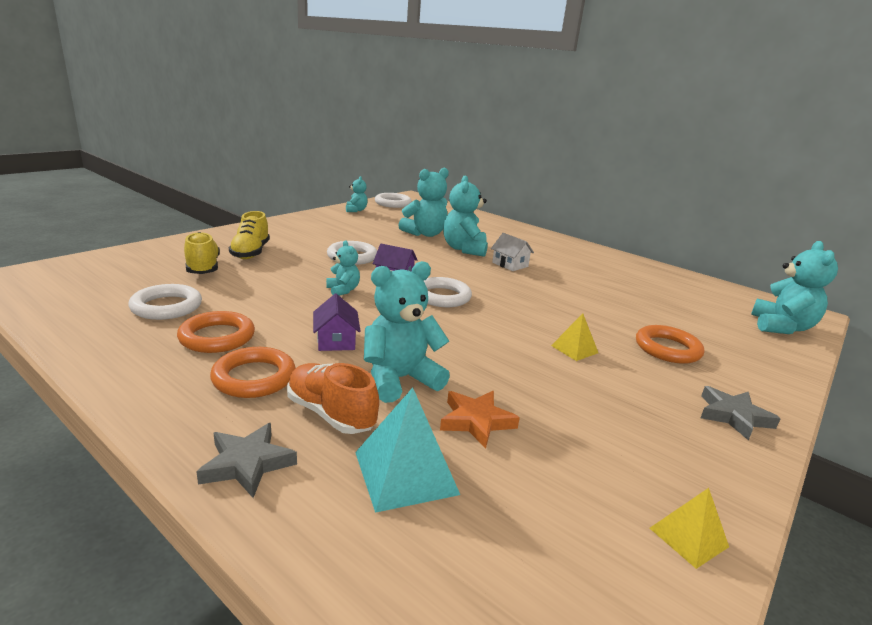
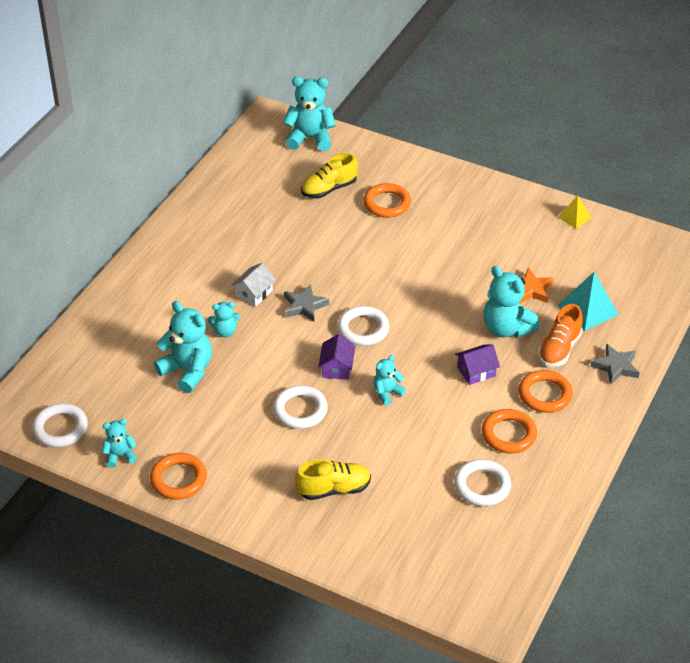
camera: 100 degrees left, 20 degrees up
(203, 268) = (393, 505): yellow shoe -> yellow shoe (329, 189)
(318, 218) = (178, 479): none -> orange ring
(464, 249) = (225, 331): turquoise teddy bear -> turquoise teddy bear, size x0.55
(574, 349) = (415, 250): yellow pyramid -> none
(733, 416) = (462, 187): grey star -> grey star (304, 306)

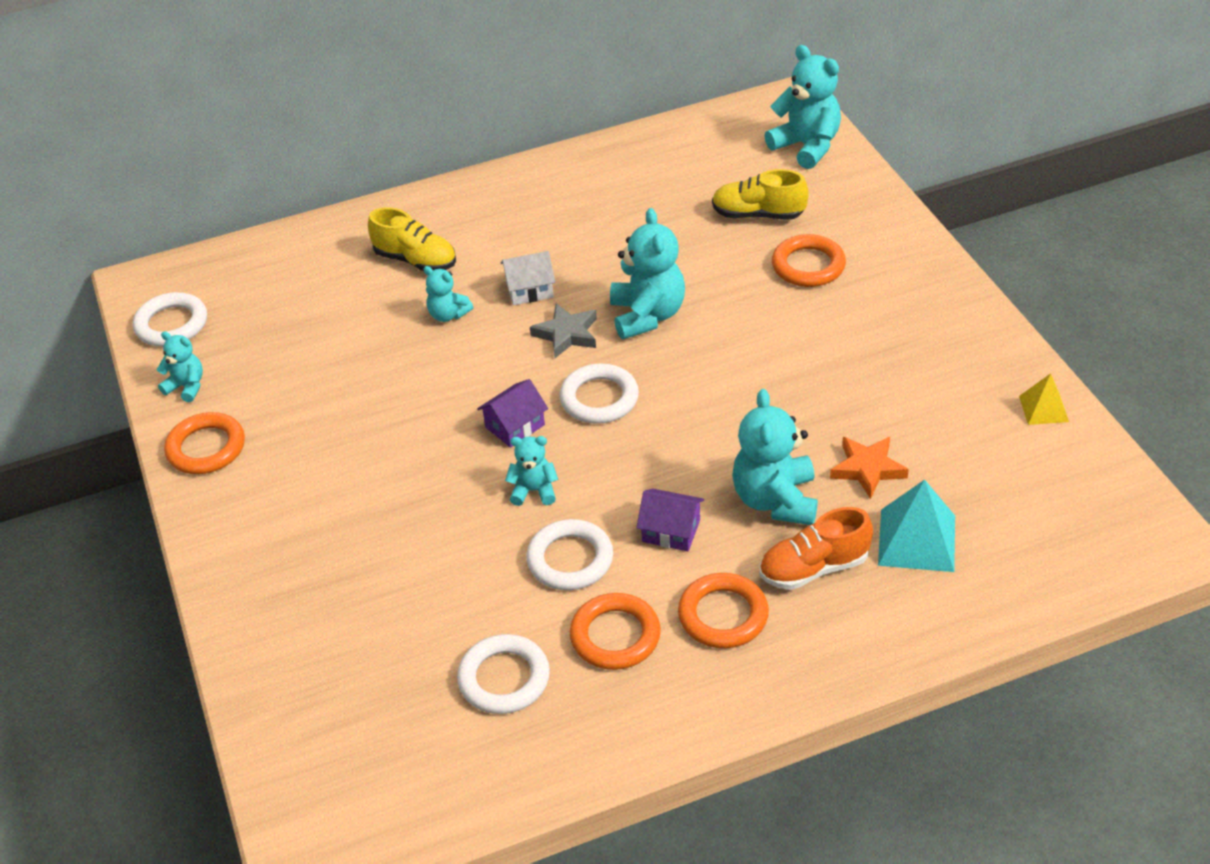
camera: 45 degrees right, 0 degrees up
(187, 371) = (359, 336): turquoise teddy bear -> turquoise teddy bear (647, 315)
(300, 410) = (416, 451): white ring -> white ring (570, 559)
(334, 489) = (339, 565): yellow shoe -> yellow shoe (416, 260)
(615, 367) = (865, 640): grey star -> none

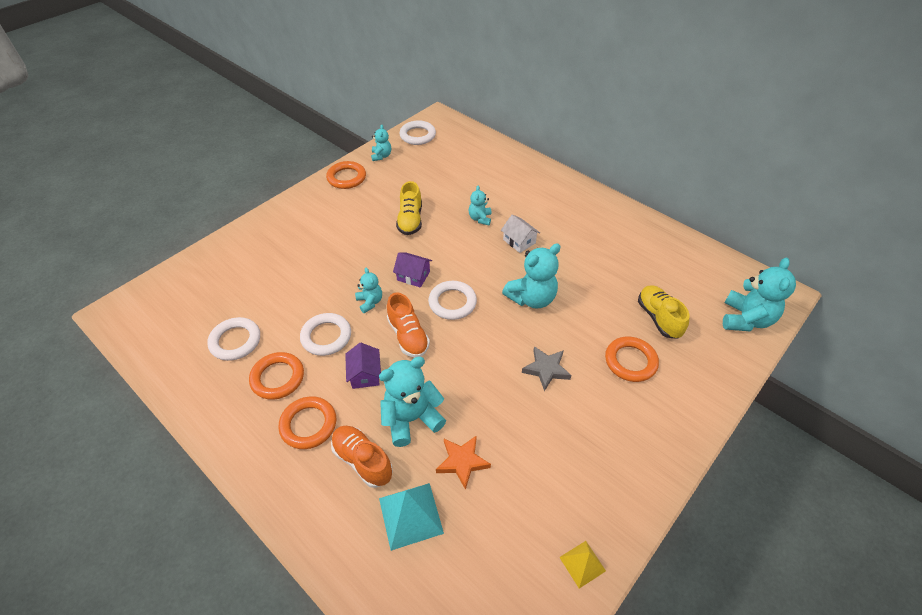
camera: 60 degrees right, 5 degrees up
(416, 260) = (511, 191): yellow shoe -> yellow shoe (410, 220)
(566, 334) = (494, 269): grey star -> grey star (546, 369)
(630, 465) = (408, 336): none -> orange shoe

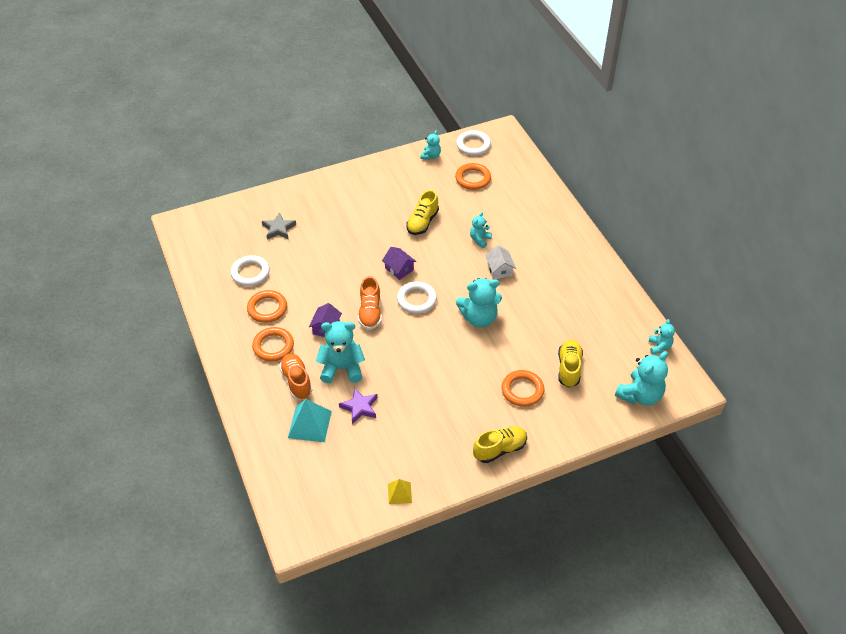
camera: 25 degrees right, 0 degrees up
(326, 336) = (313, 292): white ring -> none
(346, 178) = (391, 167): orange ring -> orange ring (473, 178)
(370, 302) = (356, 278): turquoise teddy bear -> turquoise teddy bear (659, 346)
(462, 462) = (360, 407): orange star -> purple star
(546, 369) = (455, 372): grey star -> grey star (278, 229)
(656, 444) = (500, 449): none -> yellow shoe

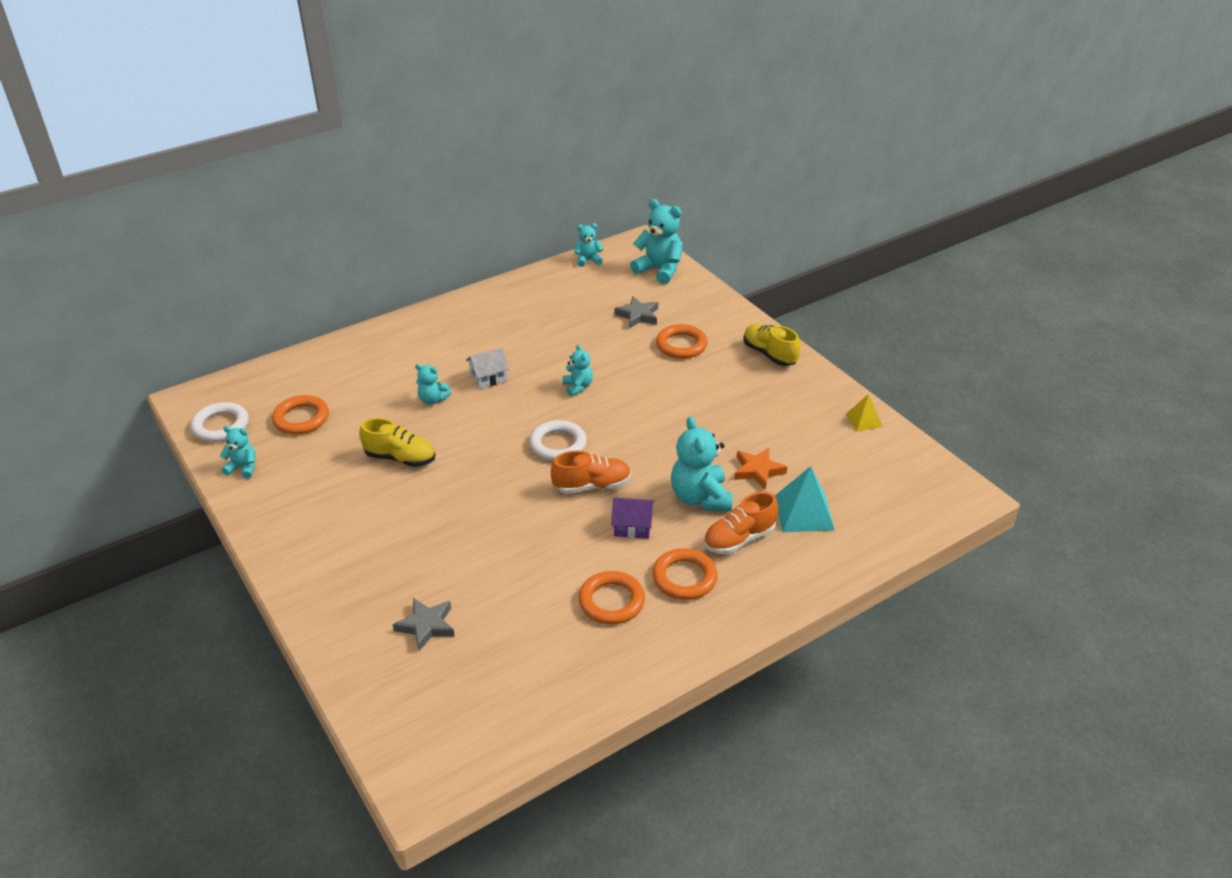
camera: 100 degrees left, 10 degrees down
(250, 273) = (538, 641): white ring -> none
(360, 407) = (758, 470): purple star -> orange star
(399, 269) = (501, 469): purple house -> none
(479, 318) = (578, 387): turquoise teddy bear -> turquoise teddy bear, size x0.55
(569, 368) = (638, 315): yellow shoe -> grey star

